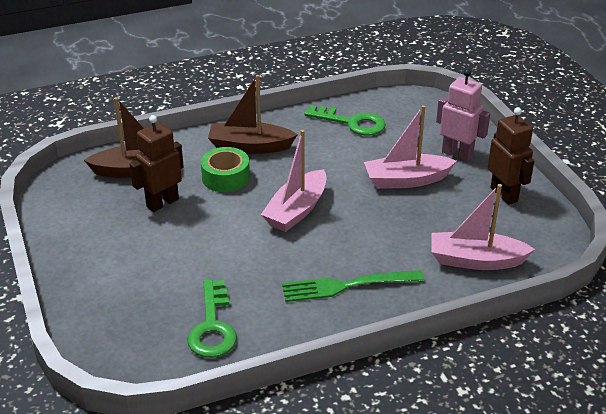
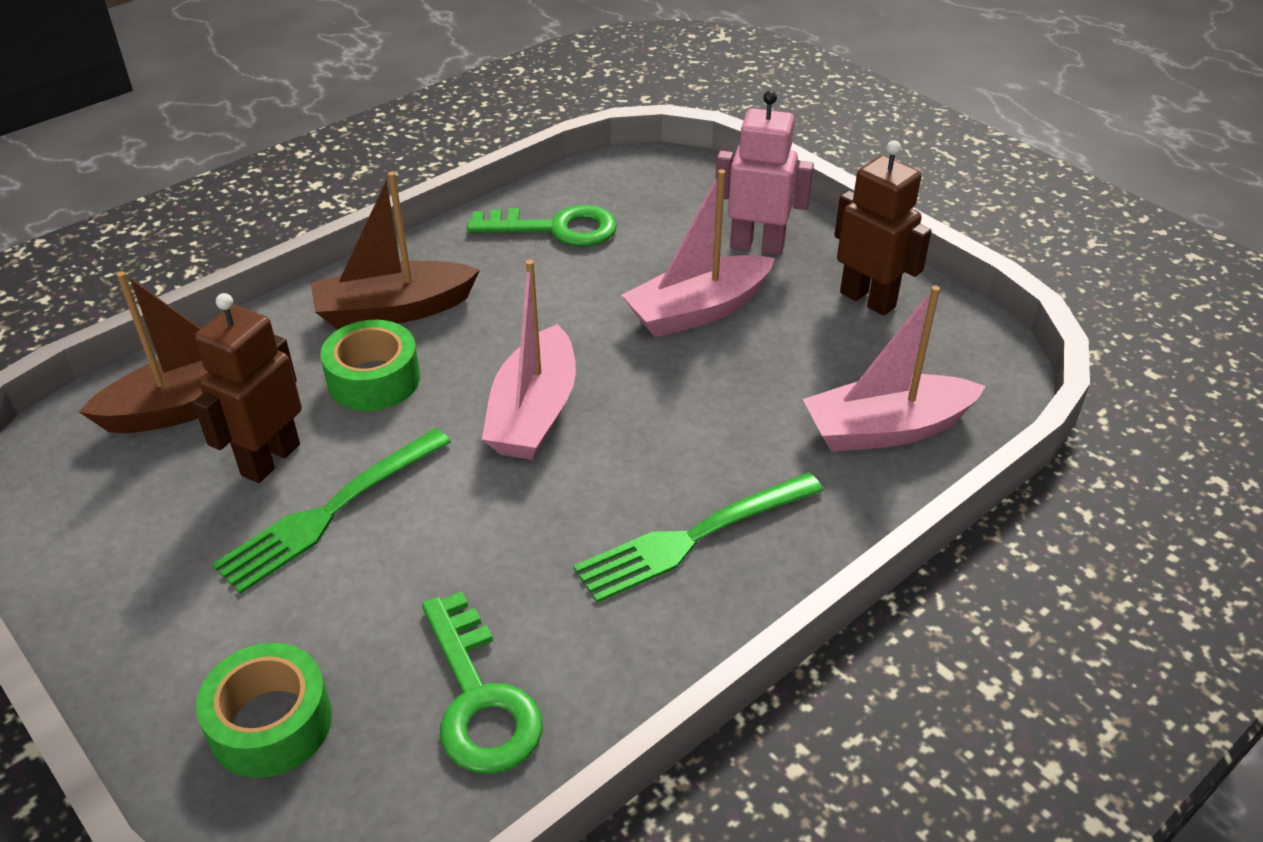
camera: 20 degrees left, 5 degrees up
(119, 312) = (271, 723): none -> green tape
(180, 232) = (330, 512): none -> green fork

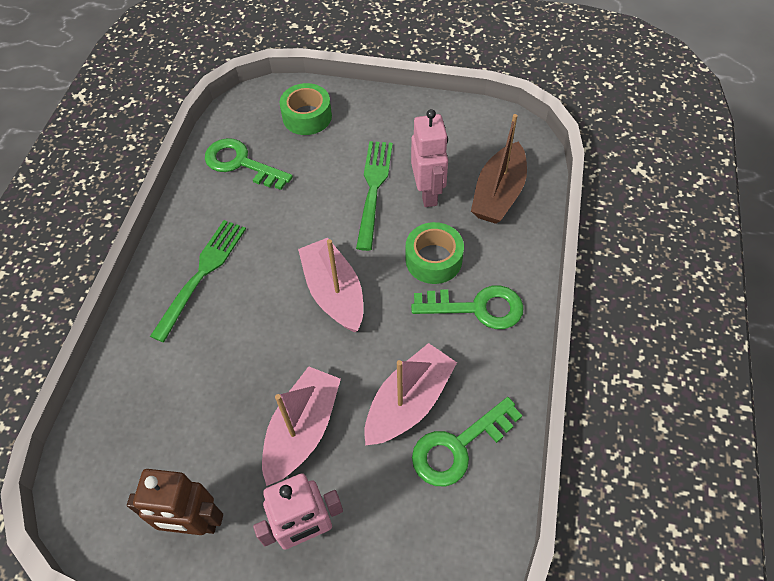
camera: 145 degrees right, 15 degrees up
(270, 459) = (428, 193): brown robot -> pink robot
(394, 310) = (477, 308): brown boat -> green key
(886, 429) = (133, 405): pink boat -> pink boat (409, 402)

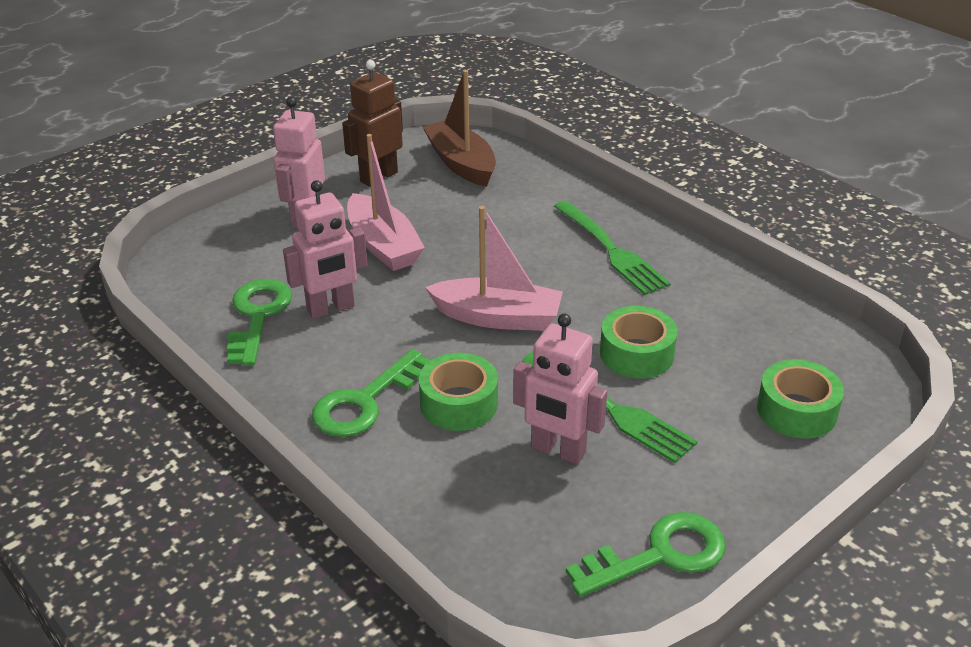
camera: 125 degrees right, 20 degrees down
(241, 163) = (752, 326): green key -> green key (659, 555)
(313, 202) = (636, 353): none -> green tape
(409, 402) = (331, 309): pink boat -> pink robot
(498, 194) = (491, 514): brown boat -> brown boat (461, 163)

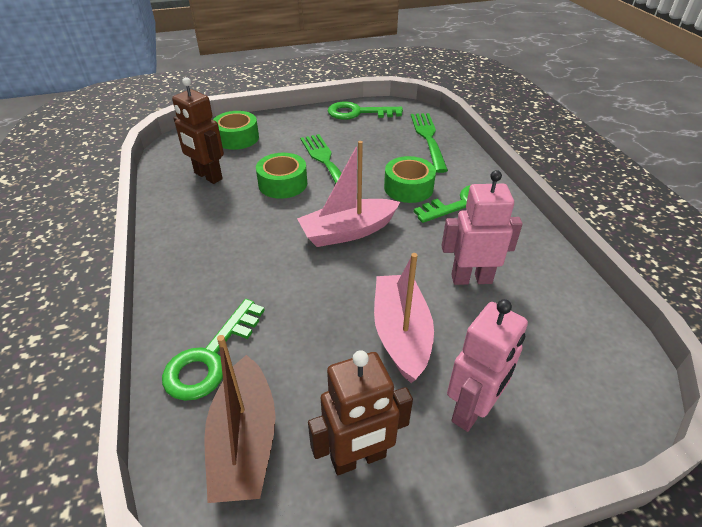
camera: 155 degrees left, 5 degrees up
(258, 316) = (535, 291): green key -> green key (210, 357)
(498, 317) = (348, 232): pink boat -> pink boat turned 60 degrees counterclockwise
(557, 450) = (370, 154): pink robot -> none
(611, 250) = (216, 259): green fork -> green fork (428, 139)
(746, 333) = (208, 176): none -> brown robot

